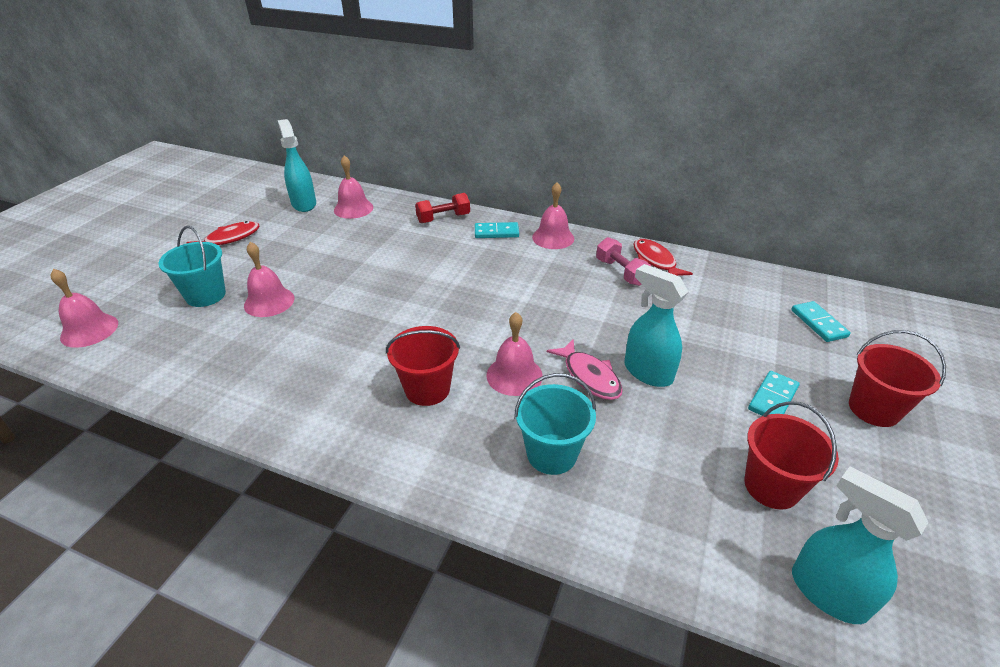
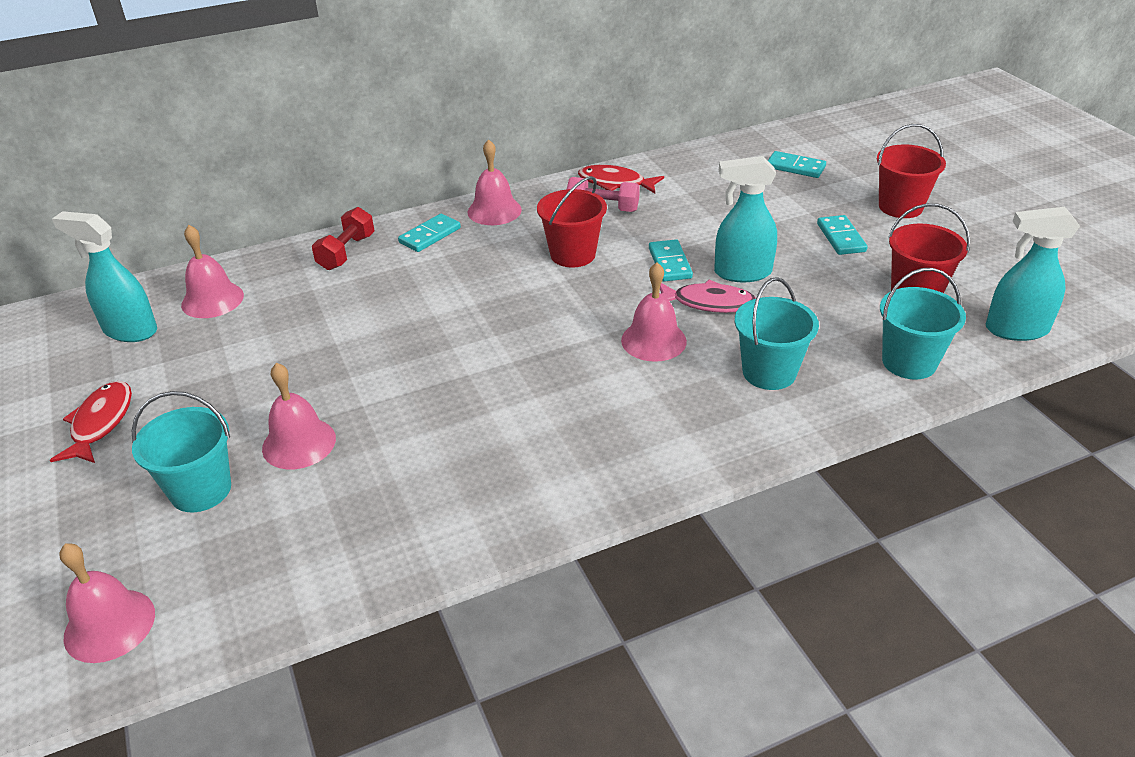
camera: 45 degrees left, 0 degrees up
(427, 389) = (604, 399): red bucket -> red bucket (573, 254)
(607, 333) = (669, 263): none -> turquoise domino
(672, 535) = (909, 362): none -> turquoise bucket

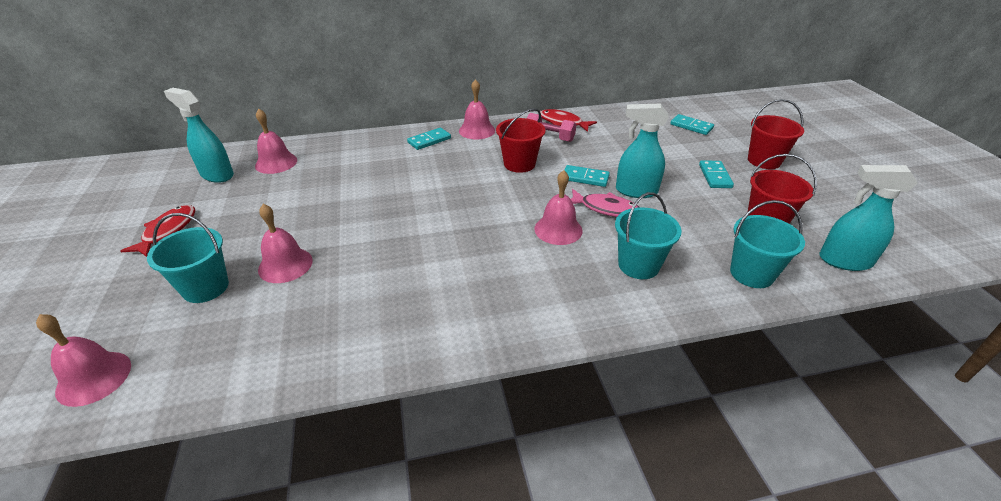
camera: 10 degrees right, 0 degrees up
(347, 252) = (372, 144): red dumbbell -> none
(669, 263) = (585, 178): turquoise domino -> turquoise domino turned 75 degrees counterclockwise

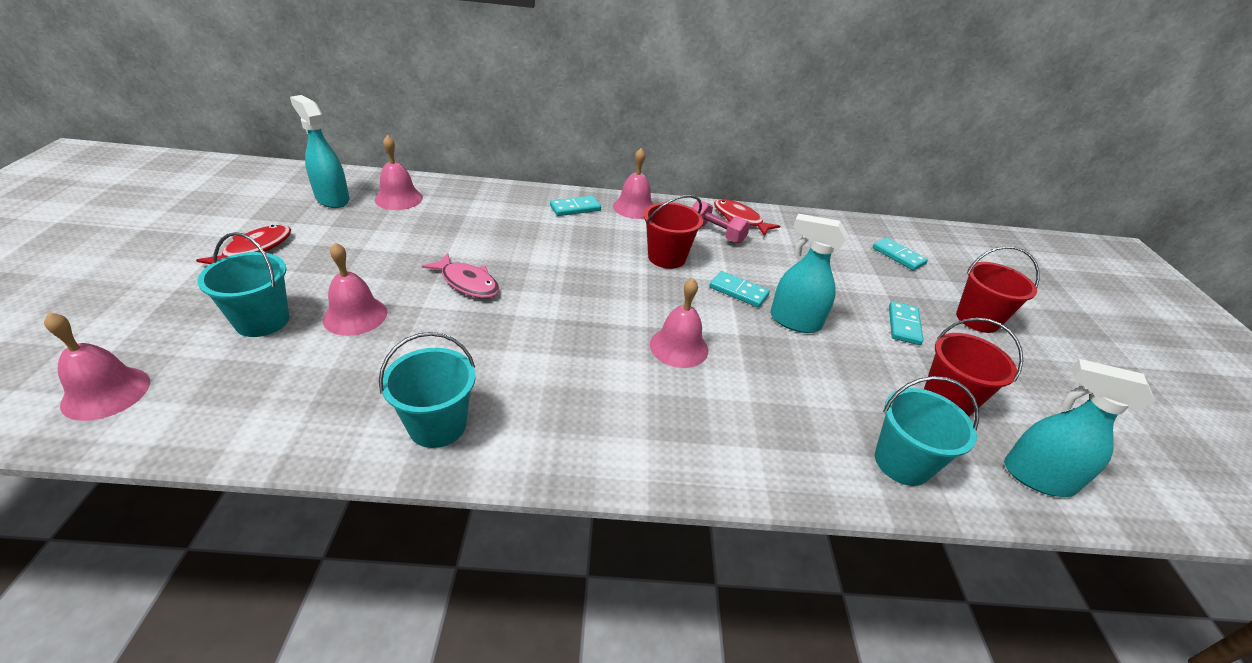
camera: 10 degrees right, 0 degrees up
(606, 209) = (748, 335): pink fish -> pink fish (467, 283)
(638, 265) = (759, 415): turquoise bucket -> turquoise bucket (437, 425)

